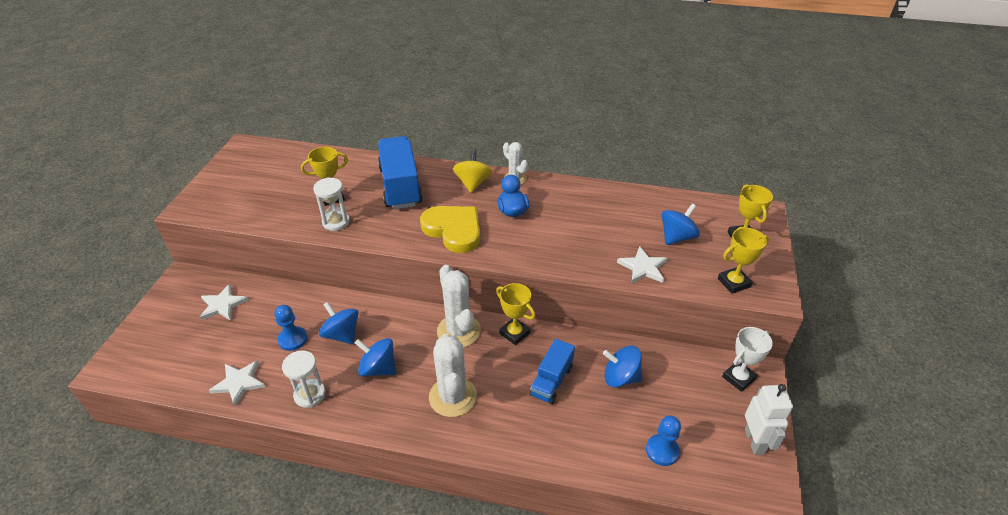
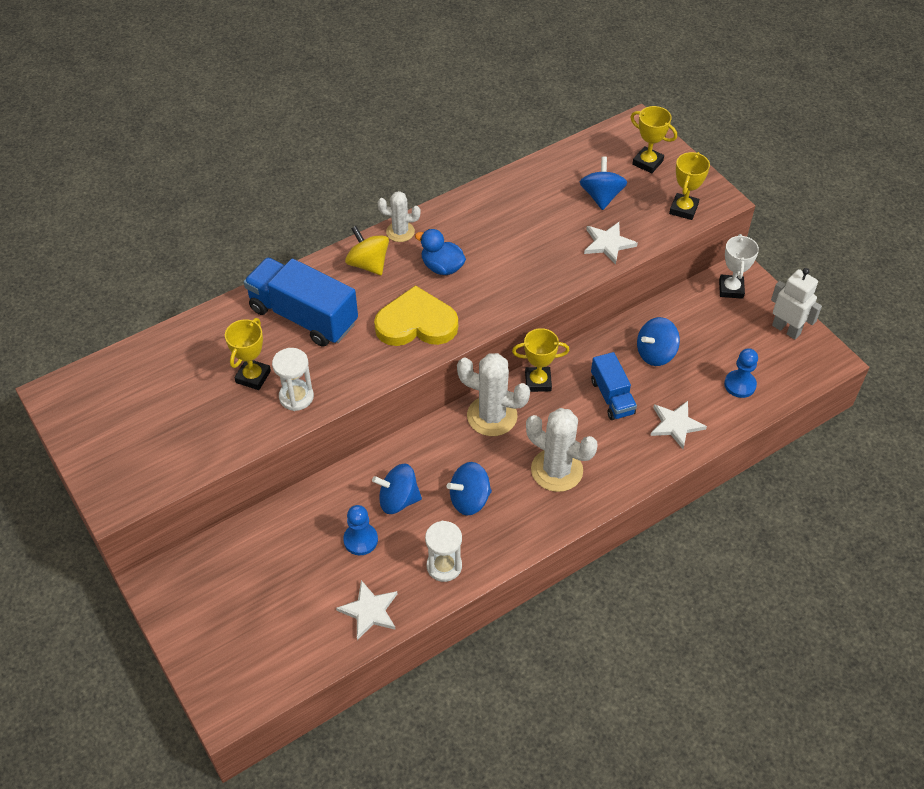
camera: 45 degrees left, 10 degrees up
(223, 305) = (244, 569): white star -> white star (675, 425)

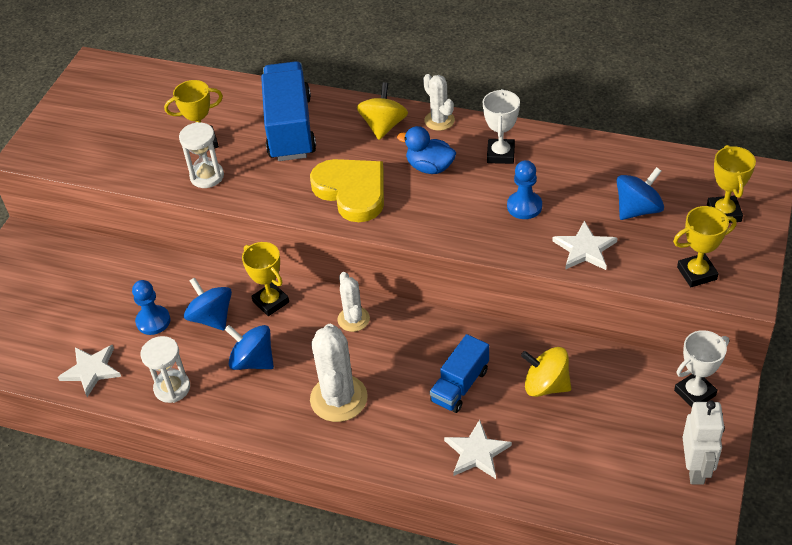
camera: 55 degrees right, 5 degrees down
(442, 267) = (430, 167): blue duck -> blue duck turned 60 degrees counterclockwise
(473, 224) = (500, 154): none -> white trophy
(492, 416) = (353, 319): white cactus -> white cactus, size x0.59
(538, 381) = (422, 325): yellow trophy -> yellow trophy (271, 302)
(655, 353) = (546, 385): blue spinning top -> yellow spinning top
(740, 385) = (580, 473): blue pawn -> blue pawn (524, 206)

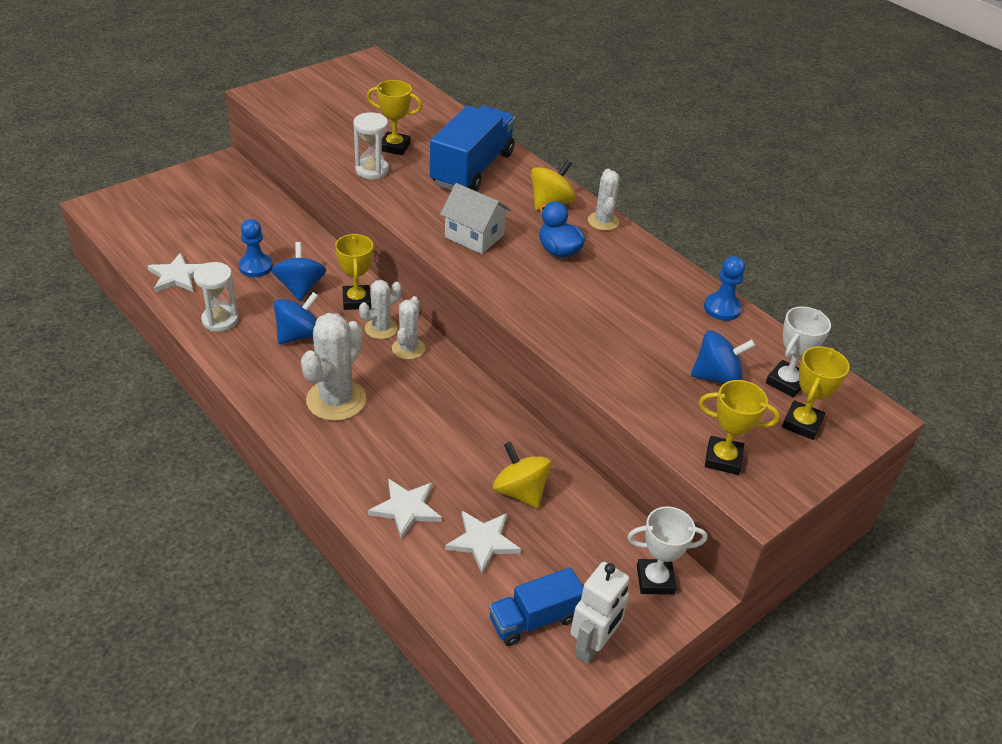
camera: 25 degrees right, 5 degrees down
(253, 361) = (299, 335): blue spinning top -> blue spinning top turned 75 degrees clockwise
(315, 315) = (381, 328): none -> white cactus
(352, 191) = (474, 236): yellow heart -> white house
(460, 385) = (445, 448): blue truck -> blue truck (534, 619)
(500, 154) = (631, 271): white trophy -> white trophy (786, 382)
(524, 206) = (611, 321): blue pawn -> blue pawn (722, 308)
(584, 249) = (633, 382): white star -> white star (483, 541)

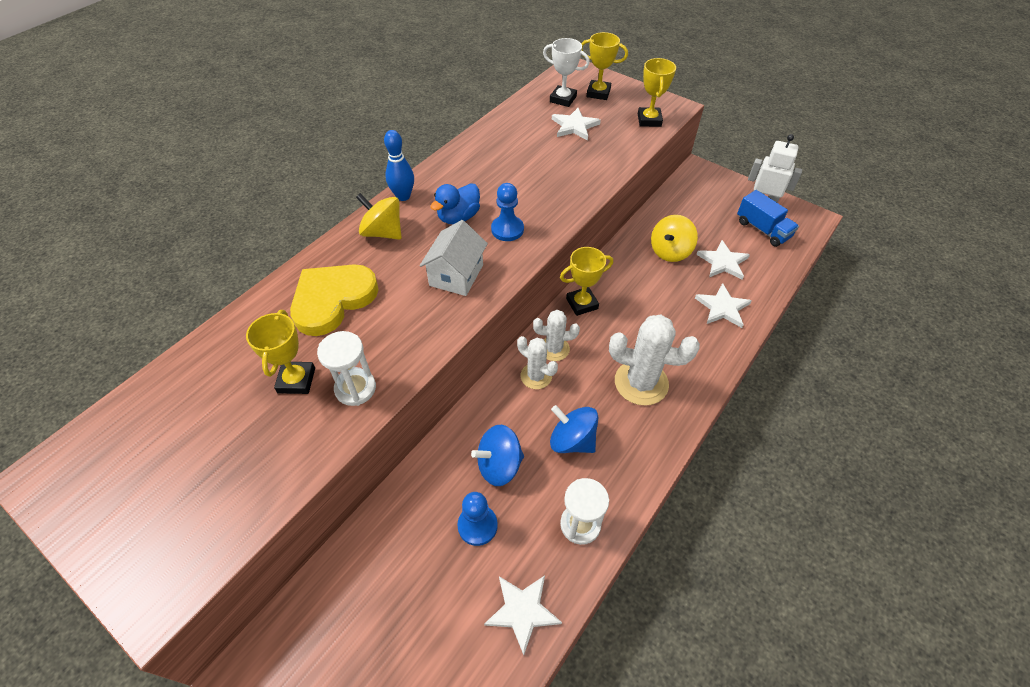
camera: 100 degrees left, 10 degrees up
(356, 301) = (503, 408): yellow trophy -> yellow trophy (582, 304)
(472, 169) = (333, 300): blue truck -> yellow heart
(603, 221) = (403, 196): white cactus -> blue bowling pin
(655, 580) = (700, 184): white trophy -> none
(717, 377) = (574, 126): blue spinning top -> white star
(722, 308) = (497, 127): blue pawn -> blue pawn (507, 229)

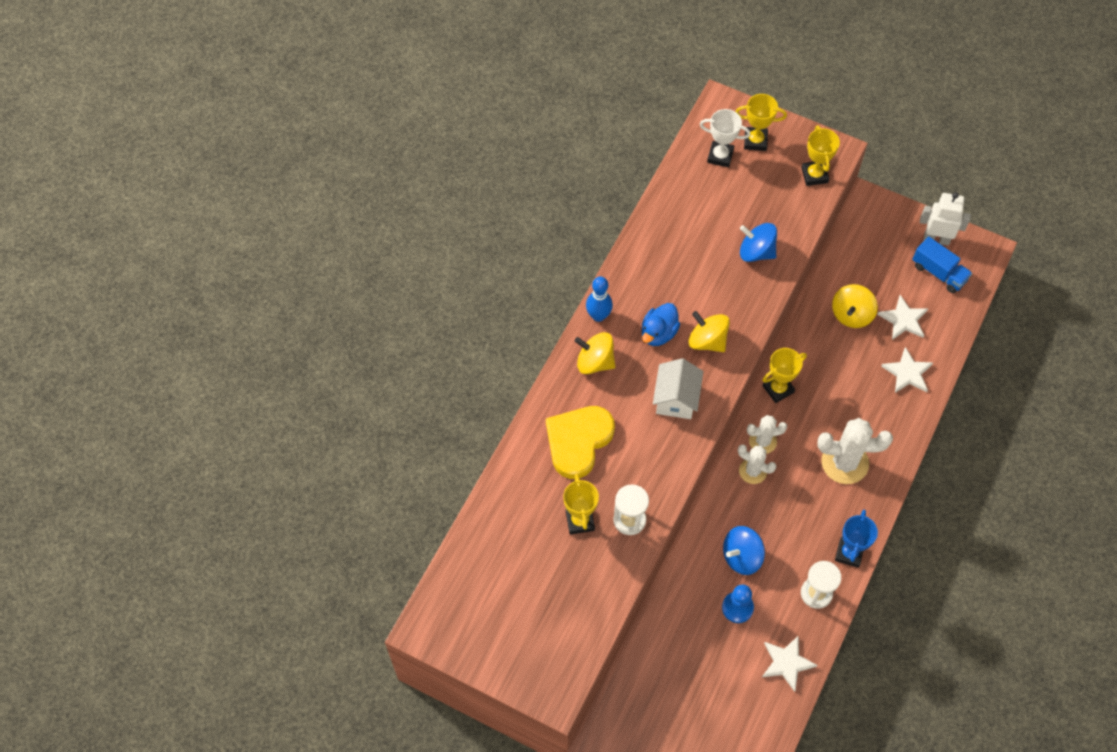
camera: 10 degrees left, 10 degrees up
(507, 229) = (707, 341): blue pawn -> yellow spinning top
(572, 440) = (796, 525): blue spinning top -> blue spinning top (756, 252)
(574, 126) = (740, 195): white star -> none
(630, 482) = (849, 553): none -> blue trophy

